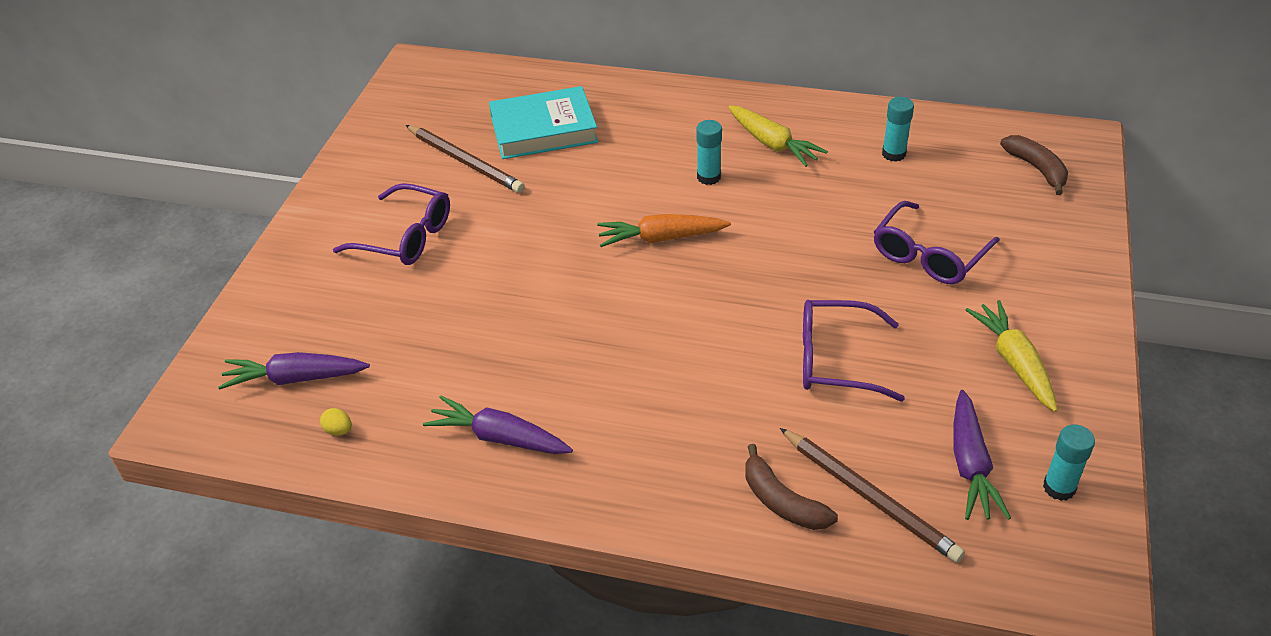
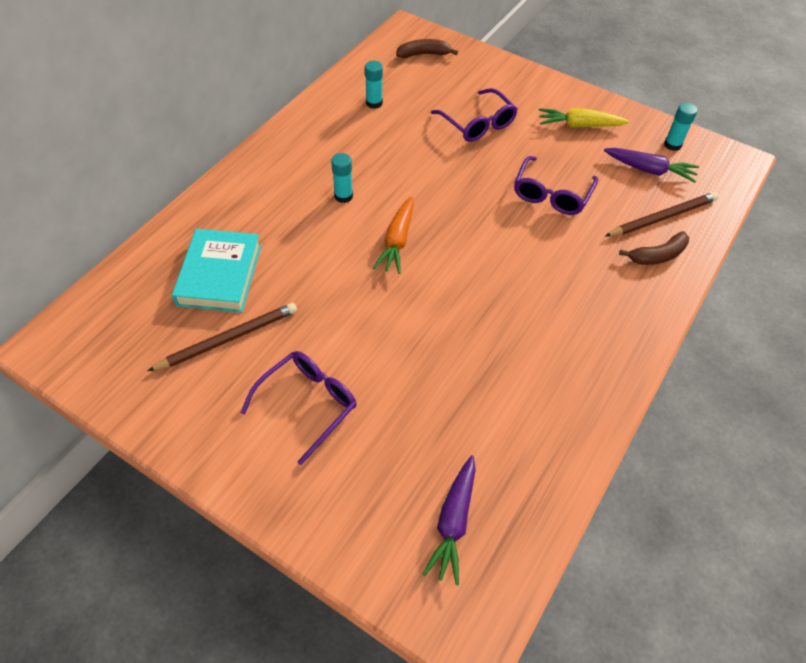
camera: 75 degrees left, 10 degrees up
(339, 430) = (525, 496): yellow egg -> none
(499, 437) = (565, 388): purple carrot -> none
(772, 144) = (327, 153): yellow carrot -> none

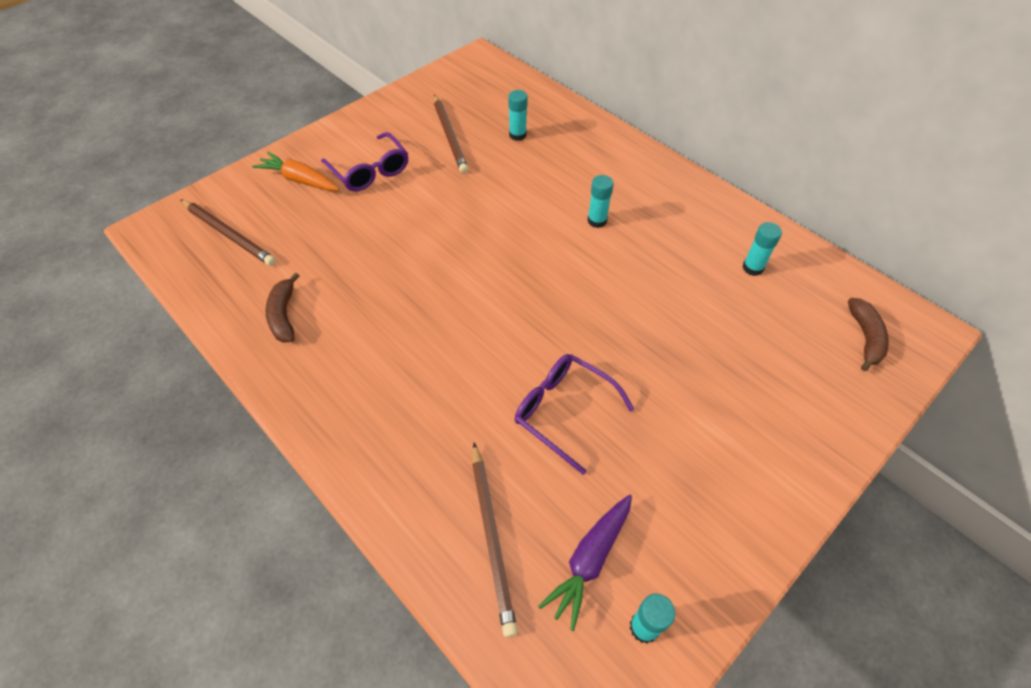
camera: 105 degrees right, 0 degrees up
(219, 275) = (517, 135): turquoise book -> turquoise glue stick
(397, 241) = (524, 251): orange carrot -> orange carrot (300, 180)
(453, 522) = (229, 234): purple carrot -> brown pencil
(478, 124) = (709, 365): purple glasses -> none
(579, 125) = (701, 494): yellow carrot -> none
(657, 255) = (429, 500): brown banana -> brown banana (284, 315)

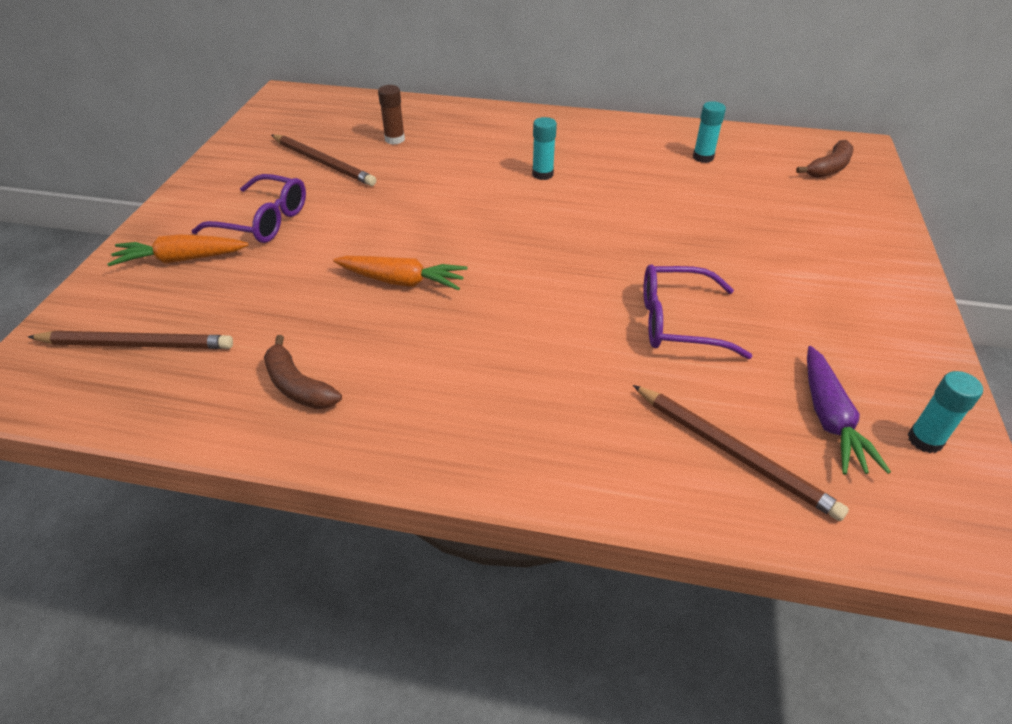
camera: 35 degrees left, 10 degrees down
(410, 268) = (402, 281): none -> orange carrot
(517, 135) = (394, 139): turquoise glue stick -> brown glue stick
(865, 337) = (829, 168): brown banana -> brown banana turned 75 degrees clockwise

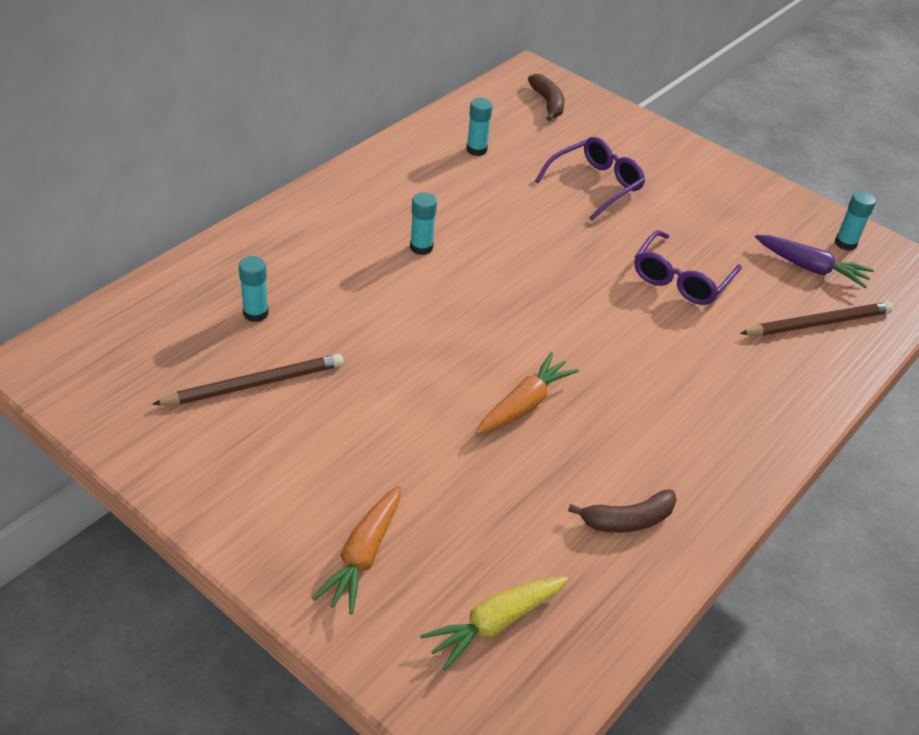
camera: 65 degrees left, 0 degrees up
(137, 344) = (495, 623): brown pencil -> yellow carrot
(263, 221) = (339, 469): purple glasses -> purple glasses (595, 185)
(394, 139) = (255, 313): brown glue stick -> turquoise glue stick

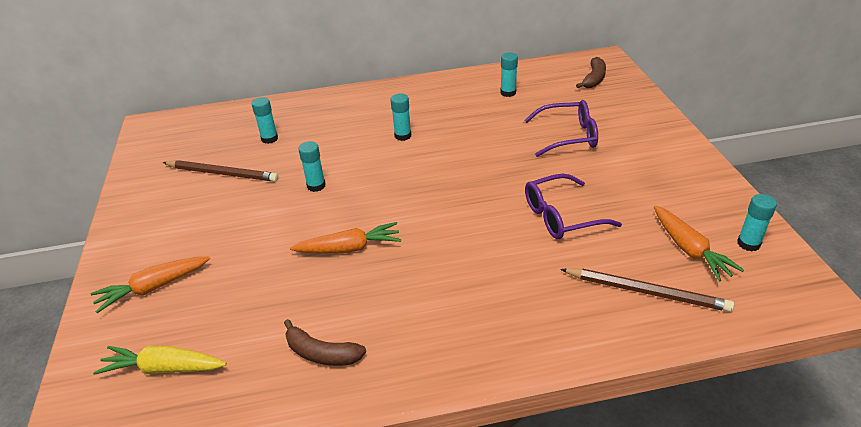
camera: 45 degrees right, 5 degrees down
(397, 350) = (316, 186): none -> turquoise glue stick
(810, 268) = (689, 249): purple carrot -> orange carrot

